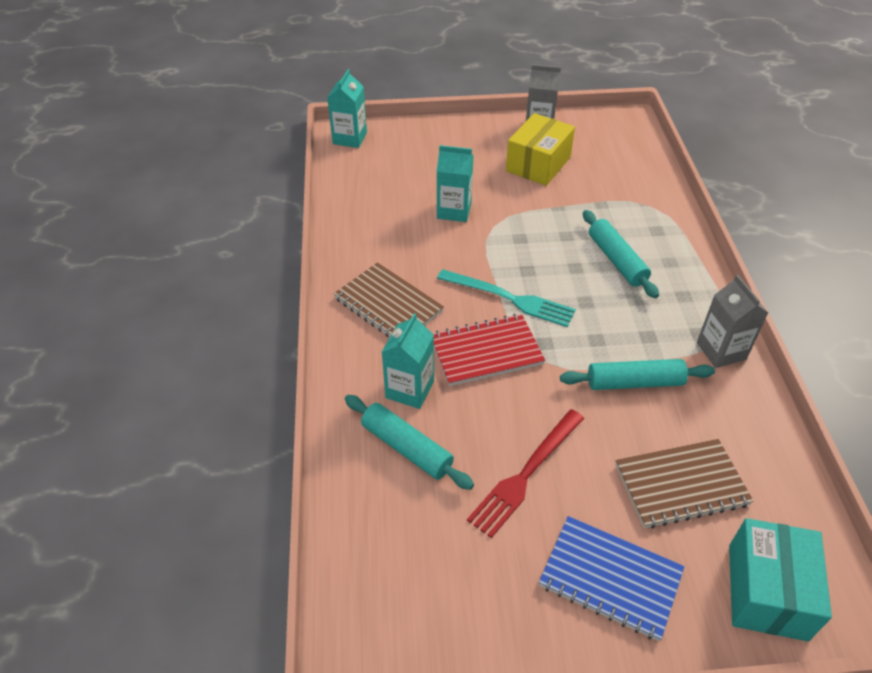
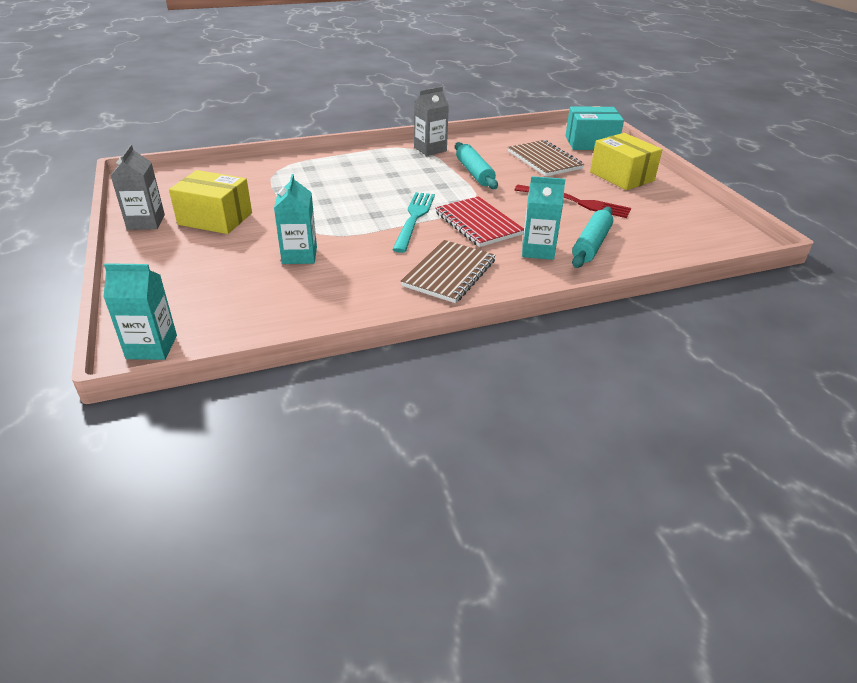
camera: 105 degrees left, 10 degrees down
(610, 578) = (621, 176): blue notebook -> yellow box
(617, 260) = (350, 181): turquoise rolling pin -> none

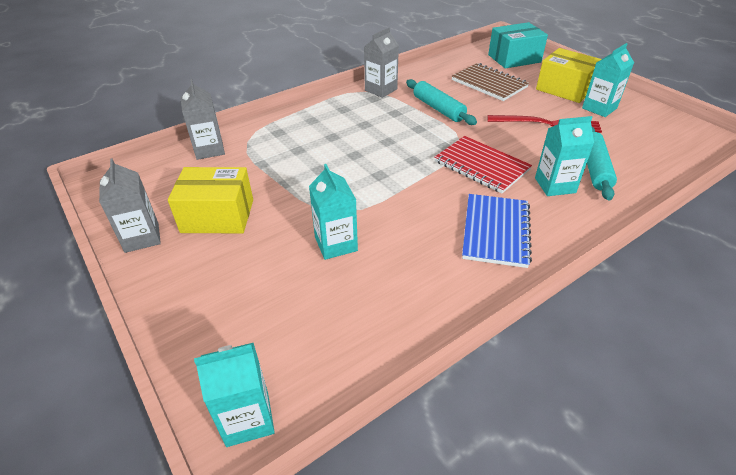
camera: 15 degrees left, 5 degrees up
(240, 171) = (209, 150): none -> grey carton
(414, 219) = (419, 173): turquoise fork -> none
(449, 273) = (496, 231): brown notebook -> blue notebook
(644, 198) = (599, 108): none -> turquoise carton

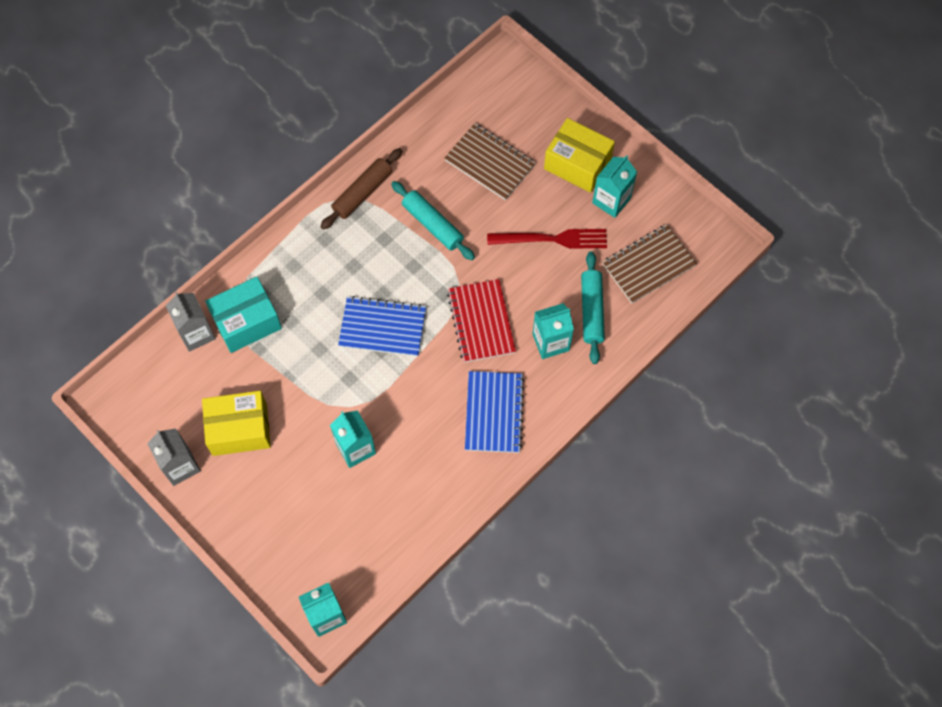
camera: 10 degrees left, 25 degrees up
(381, 90) = (362, 193): grey carton -> brown rolling pin
(383, 161) = (382, 327): none -> blue notebook
(481, 166) = (481, 322): red notebook -> red notebook turned 45 degrees clockwise
(514, 58) = (522, 97): turquoise box -> turquoise box (247, 322)
(646, 145) = (648, 265): none -> brown notebook

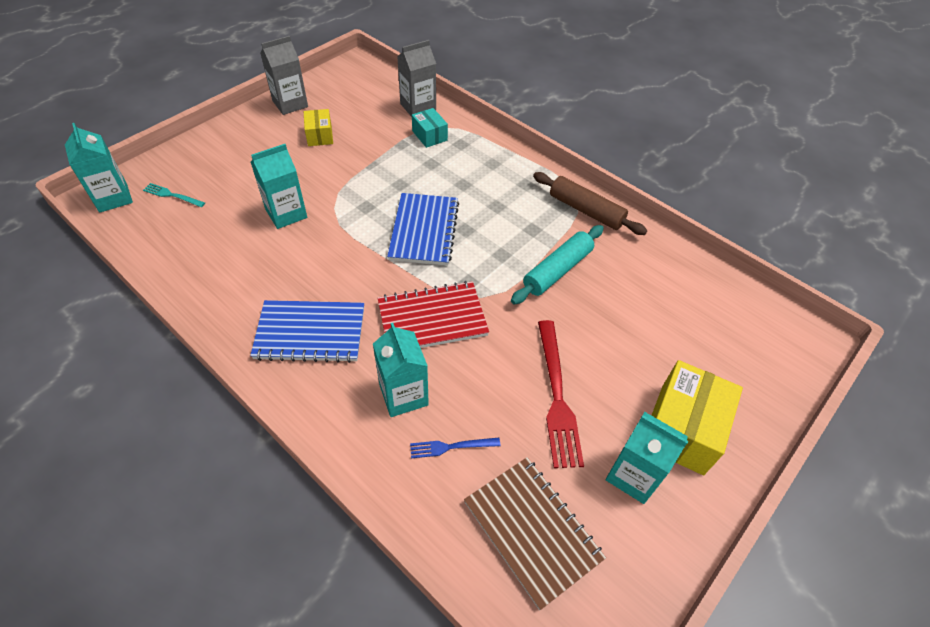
camera: 85 degrees right, 15 degrees down
(239, 429) = (320, 135): yellow box -> yellow box, size x0.55
(247, 322) = (429, 136): turquoise box -> turquoise box, size x0.55
(325, 559) = (172, 195): none -> turquoise fork
(489, 163) = (655, 325): brown notebook -> none
(592, 311) = (451, 447): turquoise rolling pin -> blue fork

